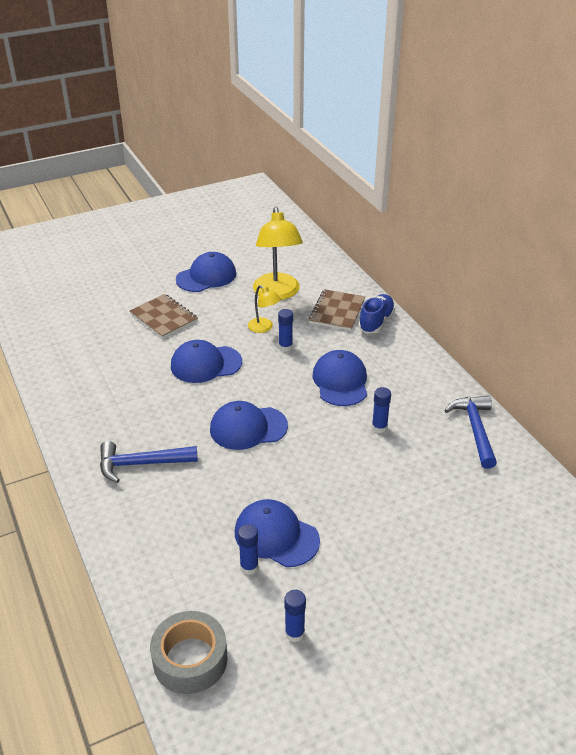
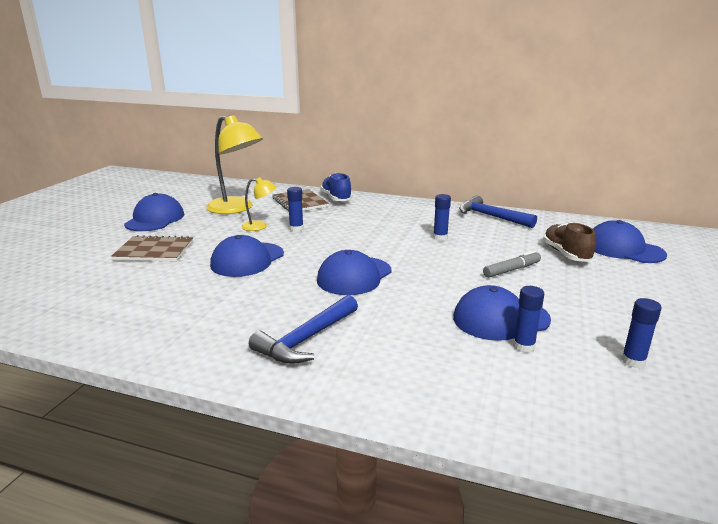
camera: 45 degrees left, 15 degrees down
(190, 659) = (620, 435): grey tape -> none
(340, 381) = (370, 229): blue cap -> blue cap (623, 249)
(370, 501) = (511, 270): none -> grey marker
(452, 517) = (566, 254): none -> brown shoe

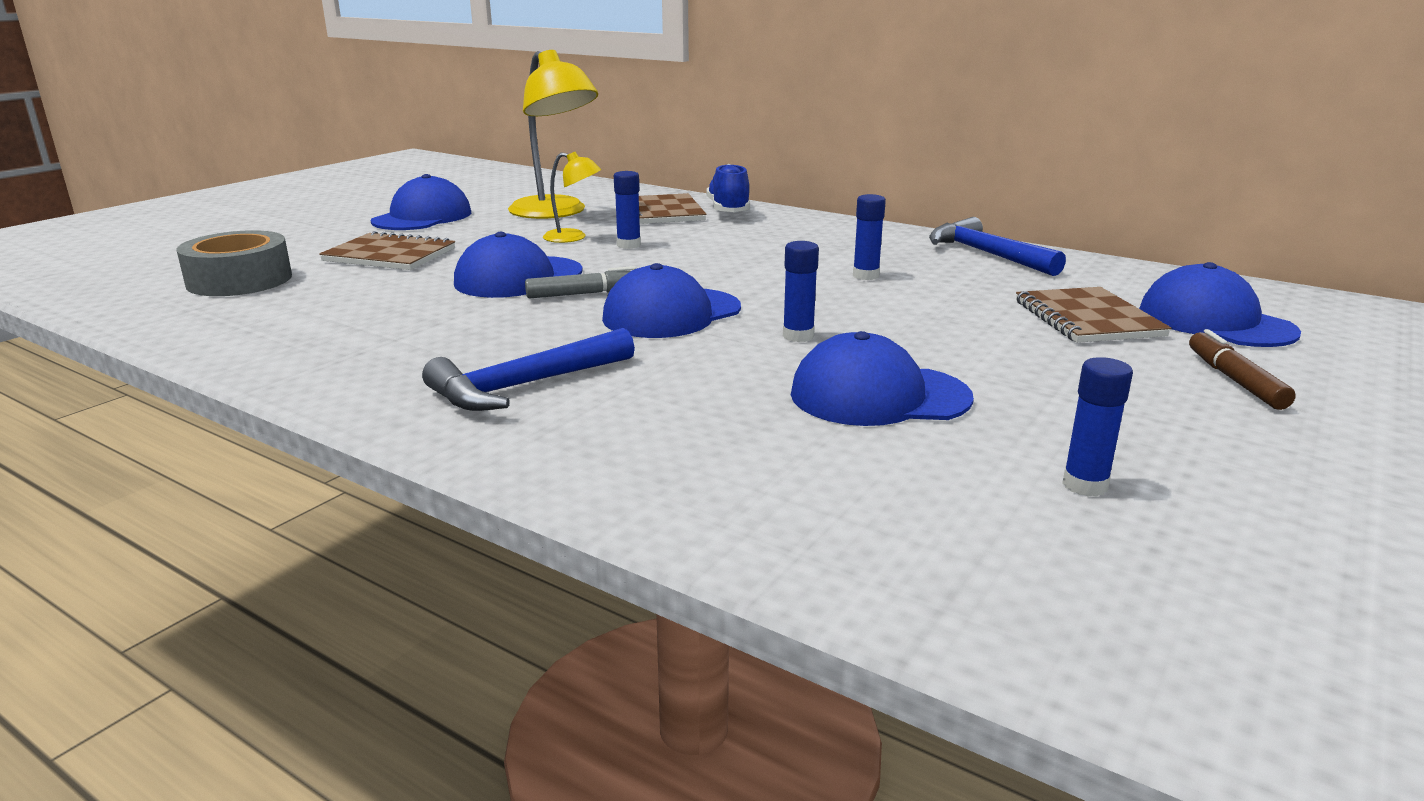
camera: 15 degrees right, 0 degrees up
(66, 281) = (239, 280): none -> grey tape
(511, 270) = (960, 331): grey marker -> grey marker (585, 294)
(523, 346) = (888, 438): blue glue stick -> blue glue stick (798, 336)
(566, 254) = (1088, 318): brown shoe -> brown notebook
(655, 285) = (1234, 380): none -> brown marker

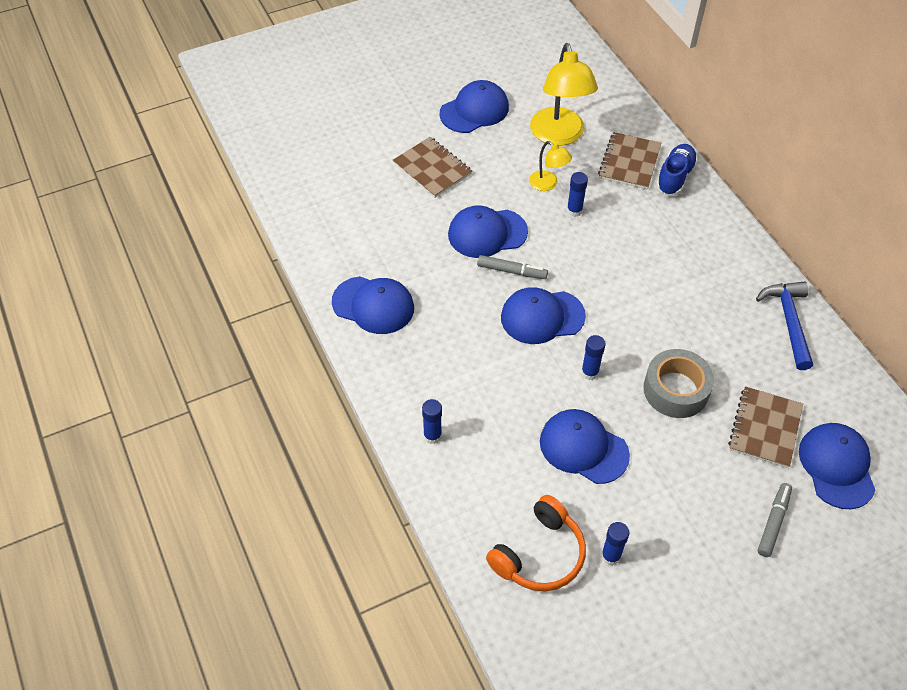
camera: 30 degrees right, 30 degrees up
(239, 280) = (345, 173): grey tape -> grey tape (676, 390)
(366, 363) = (373, 305): none -> blue cap
(525, 385) = (432, 360): blue hammer -> none
(865, 276) = (684, 318): blue glue stick -> blue glue stick (432, 436)
(967, 527) = (539, 554): none -> orange headphones
(1234, 380) = (773, 522): brown marker -> grey marker

